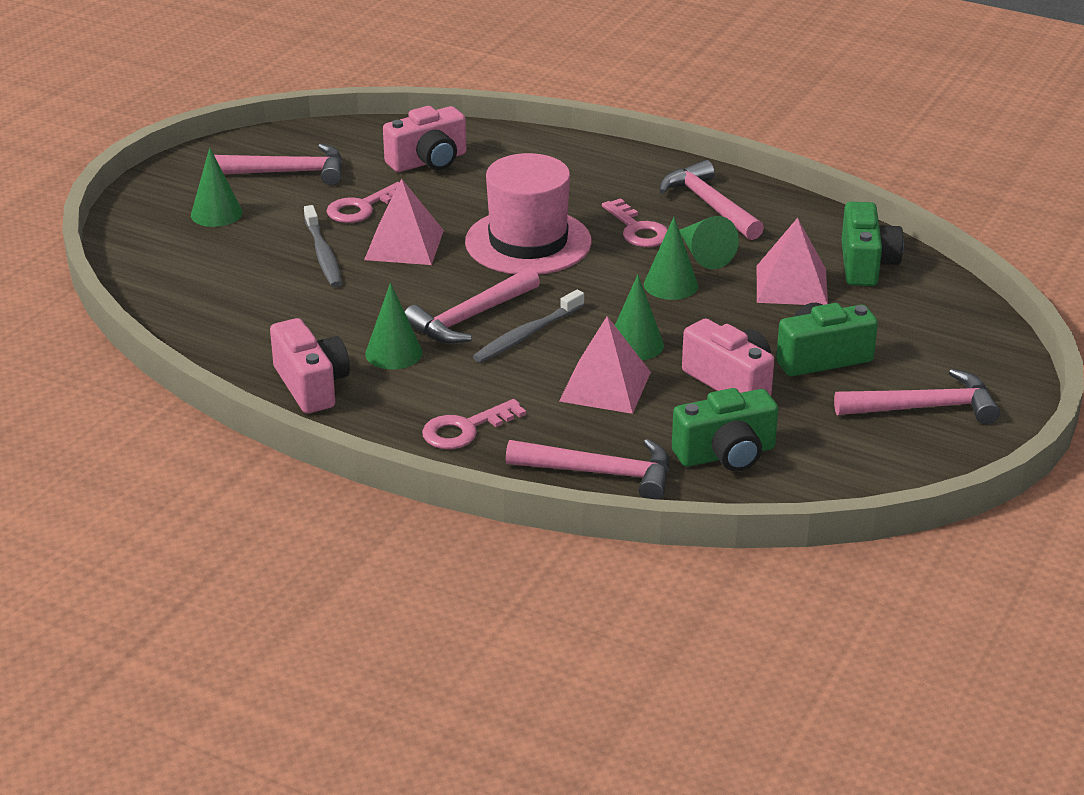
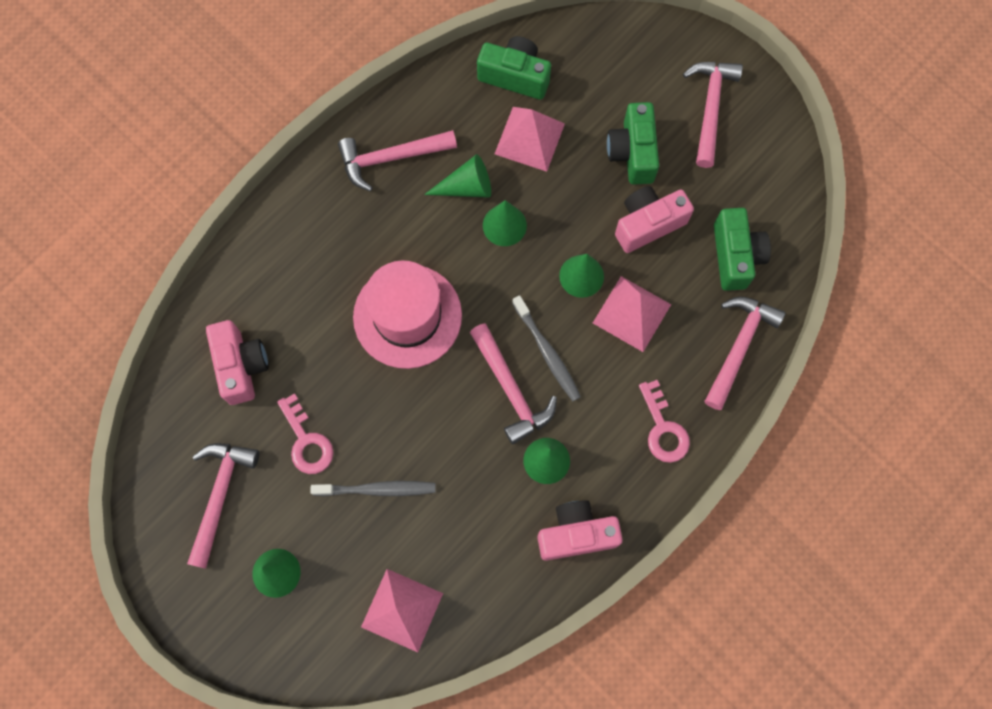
camera: 75 degrees left, 40 degrees up
(404, 245) = (381, 418): pink pyramid -> pink pyramid (402, 610)
(637, 229) = (413, 225): pink key -> none

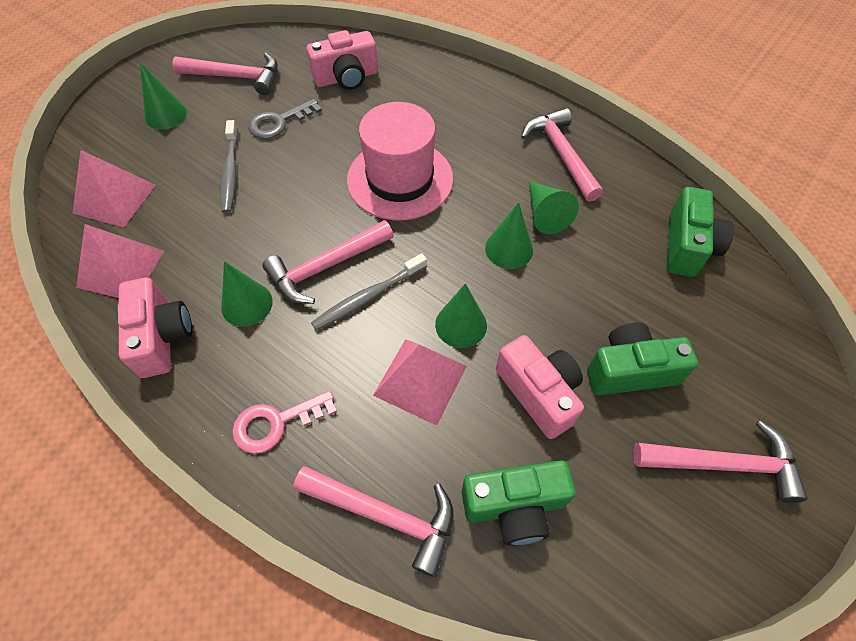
camera: 85 degrees right, 15 degrees down
(306, 441) = (279, 122): pink key -> grey key
(529, 139) = (616, 264): pink pyramid -> pink pyramid (121, 269)

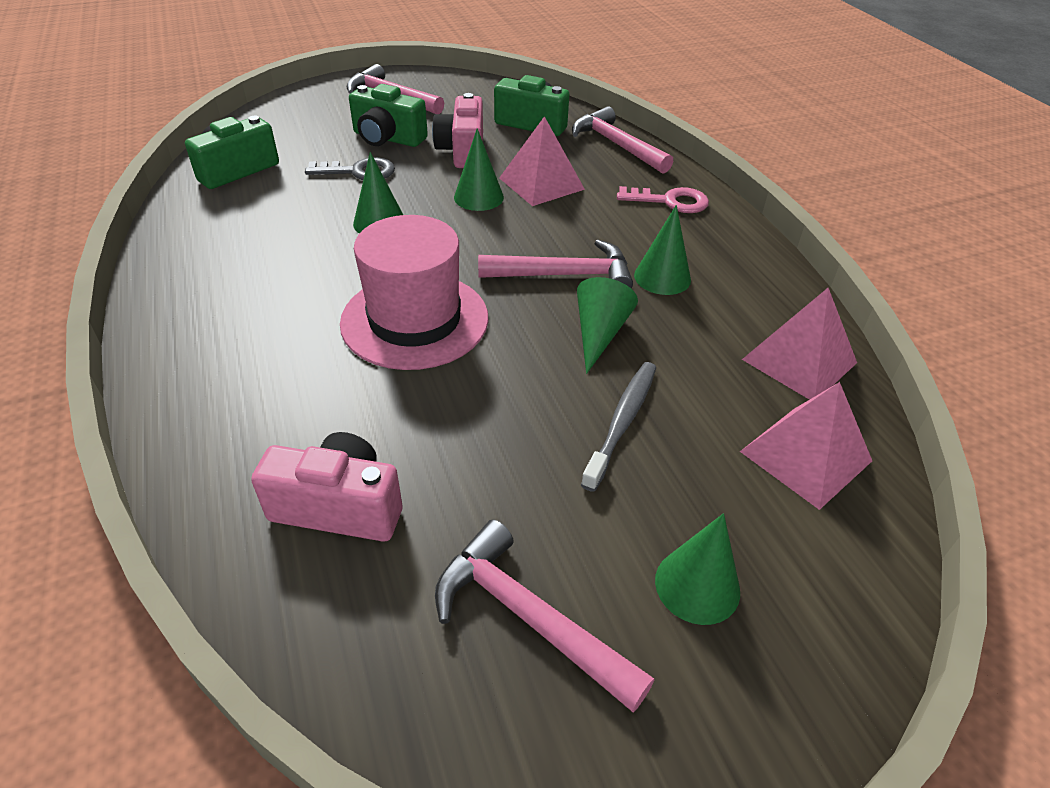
camera: 150 degrees left, 15 degrees down
(162, 337) = (758, 284): pink camera -> none
(279, 122) = (508, 471): grey key -> grey key (358, 172)
(368, 297) = (540, 240): grey toothbrush -> none
(545, 214) = (311, 232): green cone -> green cone (599, 333)
(561, 154) = (216, 270): pink hammer -> none

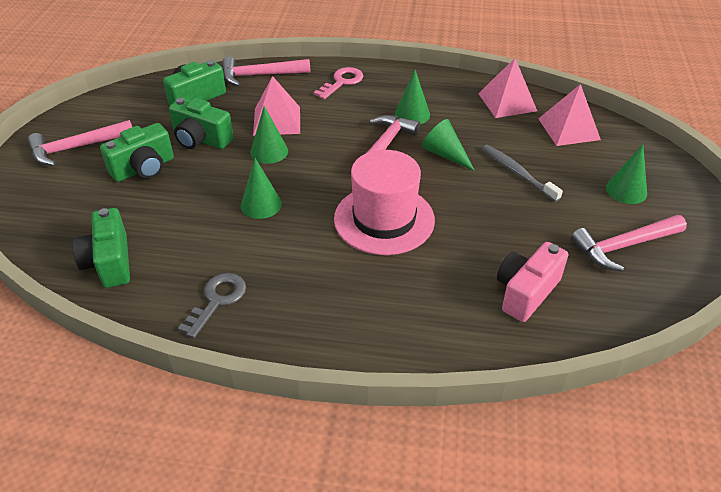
camera: 60 degrees left, 0 degrees up
(358, 172) = (180, 196): grey key -> grey key (217, 300)
(463, 151) = (201, 139): pink camera -> green camera

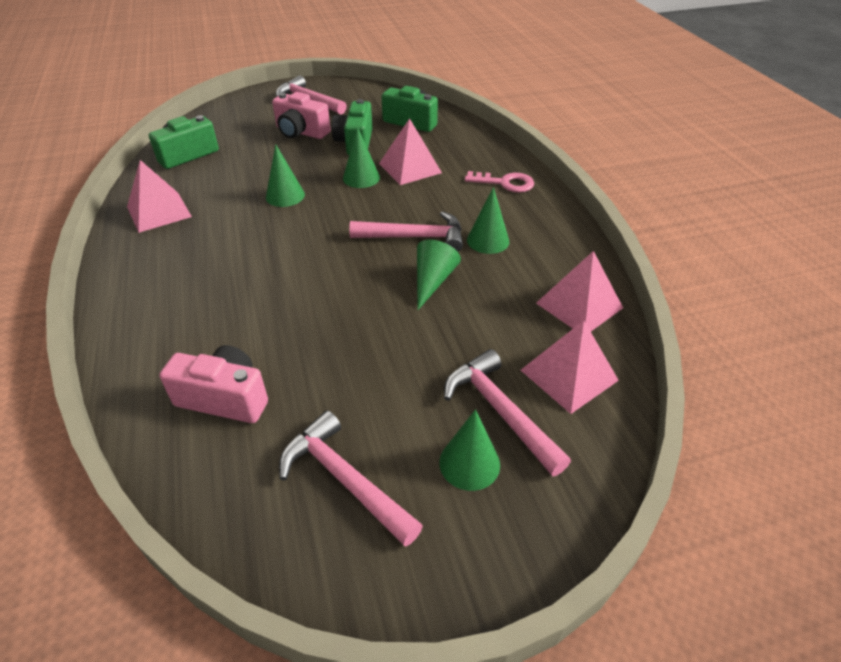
camera: 65 degrees right, 0 degrees up
(143, 168) = (301, 132): green camera -> pink camera
(217, 300) = (159, 211): grey key -> pink pyramid
(260, 75) = (472, 139): pink hammer -> pink hammer (500, 411)
(384, 219) = (299, 268): pink hat -> none
(518, 173) = (437, 346): grey toothbrush -> none

